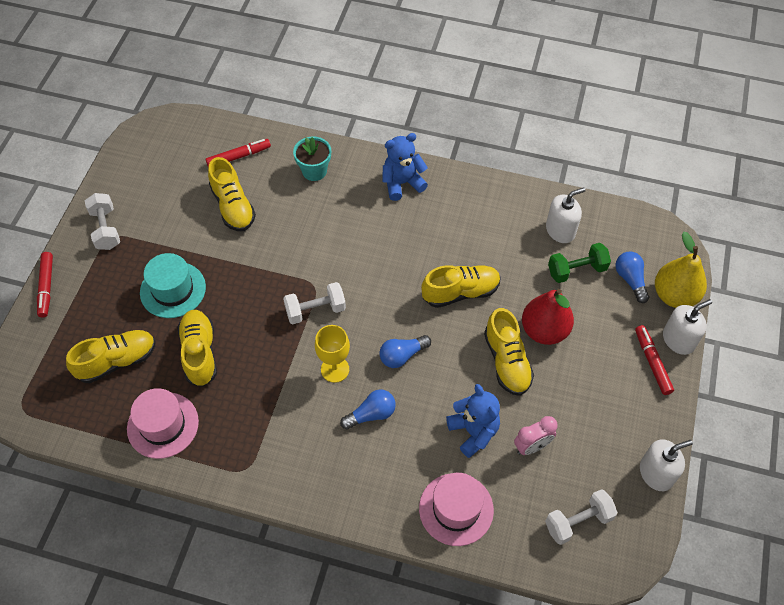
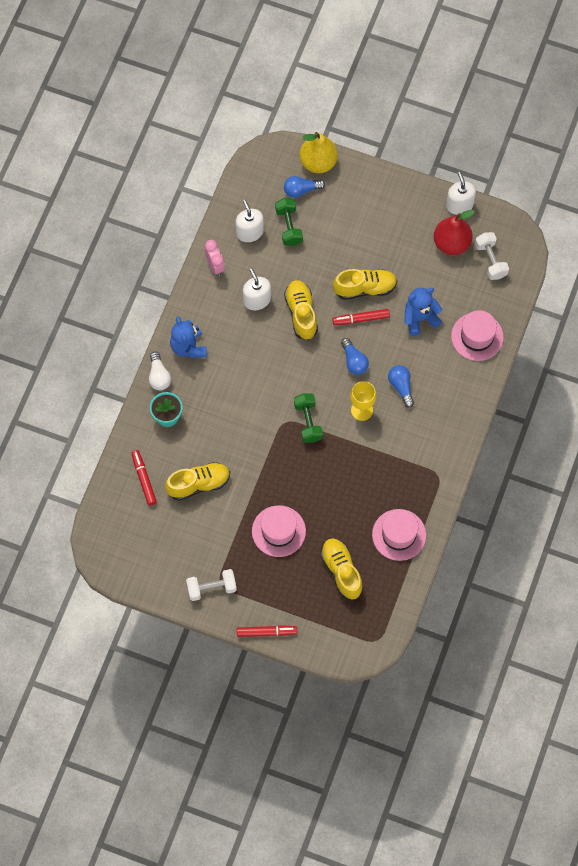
camera: 85 degrees left, 10 degrees up
(173, 290) = (278, 531): turquoise hat -> pink hat
(200, 353) = (339, 509): yellow shoe -> none
(315, 310) = (308, 422): white dumbbell -> green dumbbell
(363, 159) = (159, 376): none -> white light bulb
(532, 446) = (434, 281): pink clock -> pink clock (215, 266)
(544, 330) = (341, 258): red pear -> red pear (451, 243)
(652, 362) = (374, 189): red marker -> red marker (361, 319)
(678, 340) = (356, 168): white soap dispenser -> white soap dispenser (257, 300)

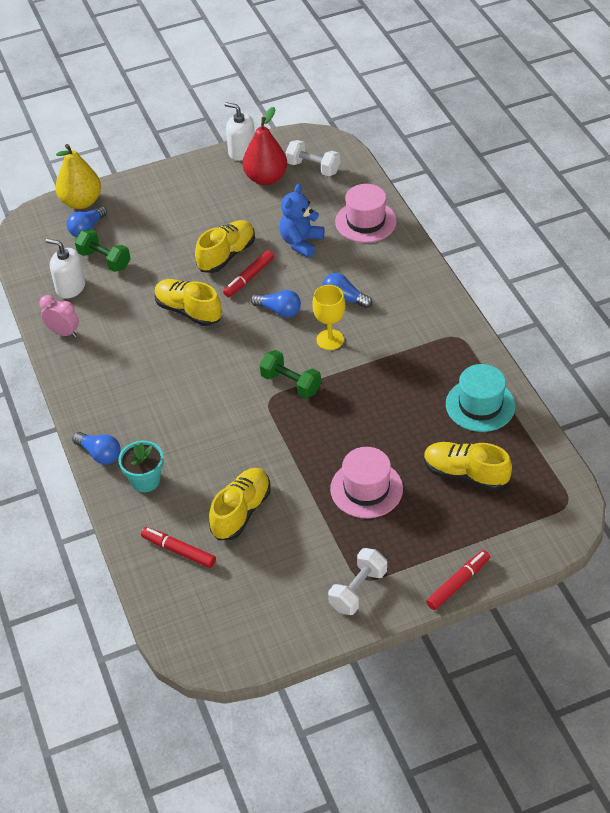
camera: 40 degrees left, 20 degrees down
(159, 376) = (100, 454): white light bulb -> blue light bulb
(188, 347) = (105, 410): blue teddy bear -> none
(257, 300) = (134, 330): white soap dispenser -> none
(399, 535) = (480, 405): pink hat -> turquoise hat

